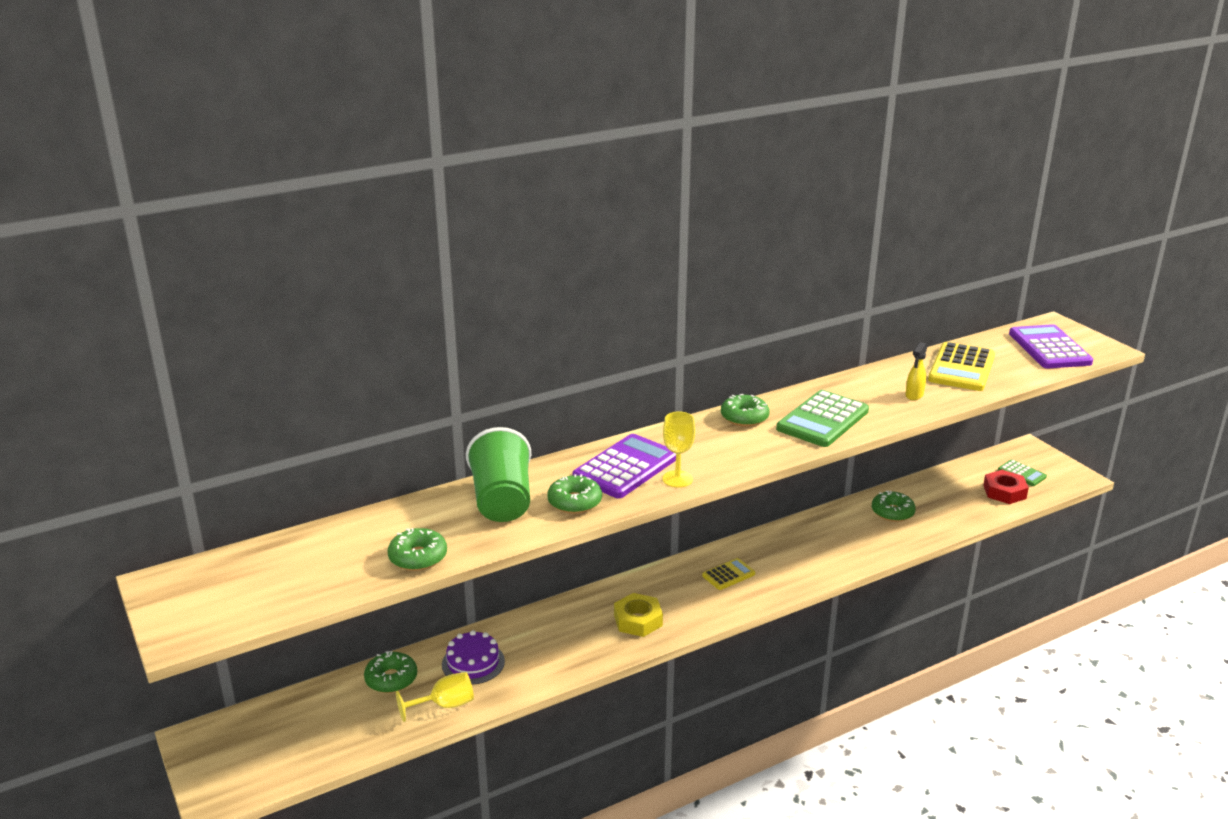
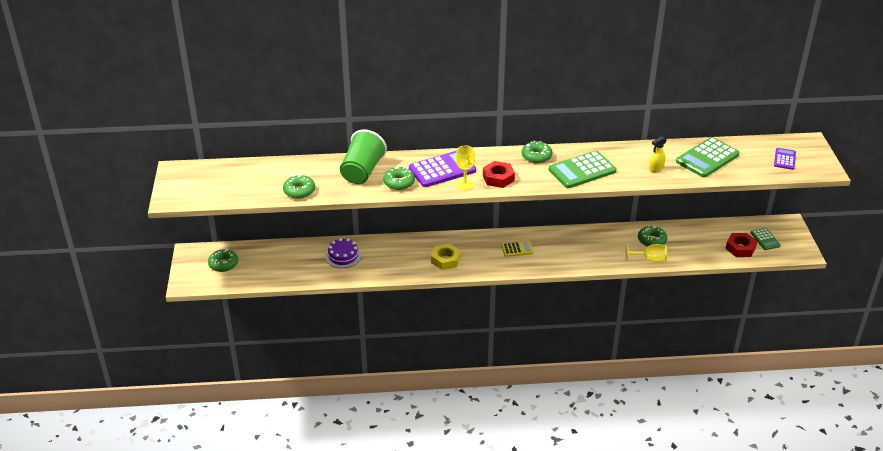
camera: 25 degrees right, 10 degrees up
(391, 679) = (297, 252): green donut -> green donut (223, 264)
(445, 705) = (315, 274): yellow goblet -> yellow goblet (650, 259)
(718, 458) = (498, 178): none -> red nut
(961, 368) = (707, 158): yellow calculator -> green calculator
(1049, 348) = (784, 159): purple calculator -> purple calculator, size x0.53

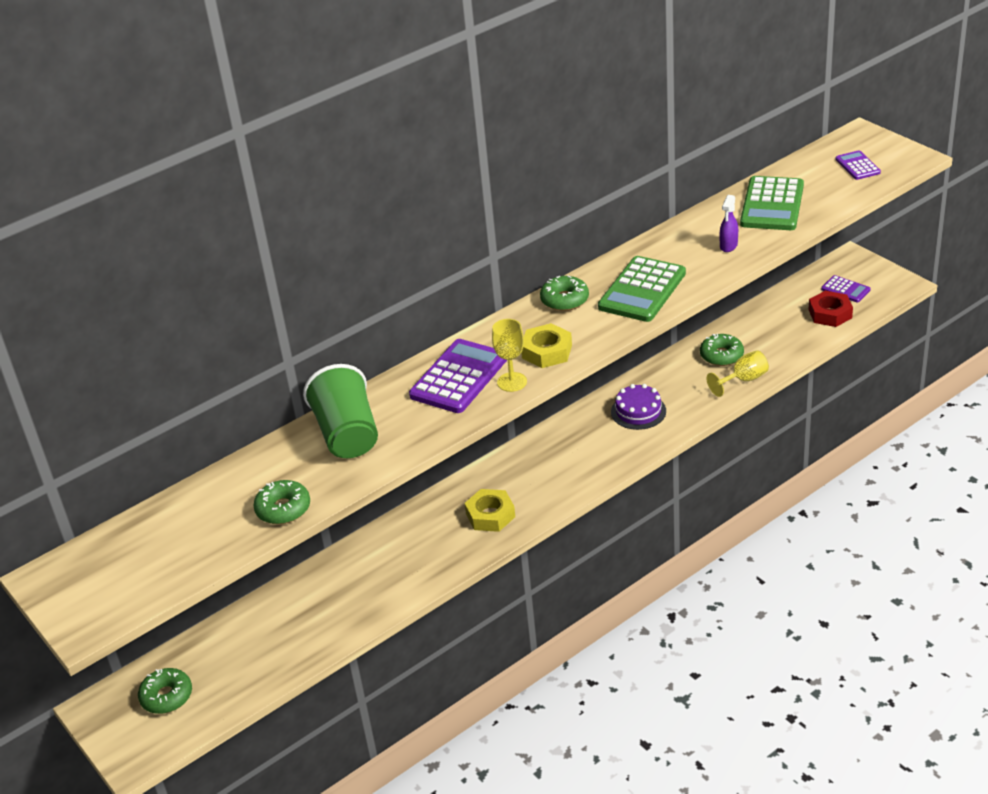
camera: 30 degrees left, 0 degrees up
(343, 256) = (340, 586): purple cake -> purple cake (638, 411)
(399, 182) = (418, 424): green donut -> none
(498, 178) = (547, 351): red nut -> yellow nut
(517, 249) = (570, 452): yellow calculator -> none
(656, 169) = (728, 246): yellow spray bottle -> purple spray bottle
(765, 239) = (845, 290): green calculator -> purple calculator

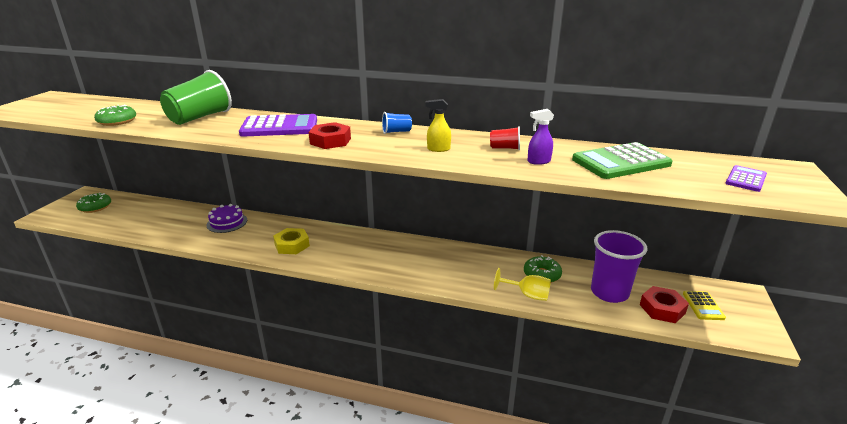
camera: 50 degrees right, 10 degrees down
(512, 382) = (286, 140): yellow goblet -> none
(547, 351) = (330, 141): yellow nut -> red nut
(564, 300) = (396, 132): green donut -> blue cup
(638, 411) = (442, 262): purple cake -> purple cake (227, 222)
(642, 290) = (438, 149): green calculator -> yellow spray bottle
(679, 251) = (505, 148): none -> red cup
(784, 330) = (609, 292): none -> purple cup
(845, 290) = (703, 306): purple calculator -> yellow calculator

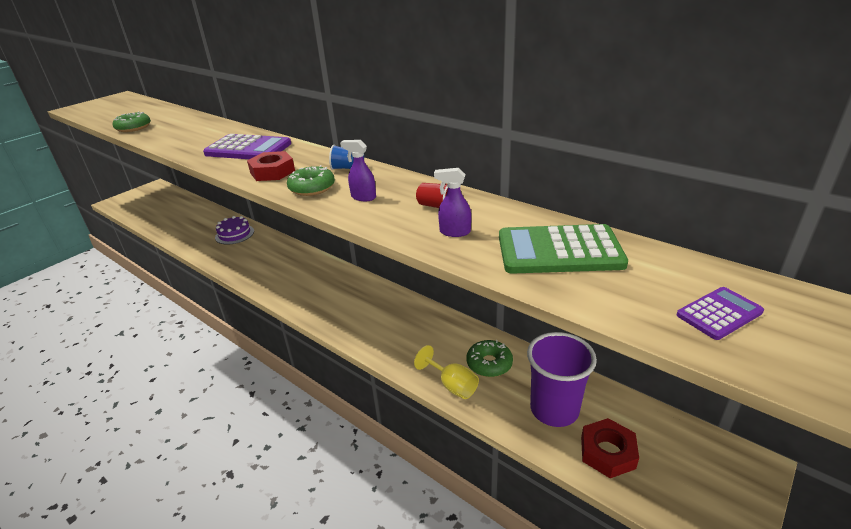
camera: 25 degrees right, 5 degrees up
(95, 207) = (151, 200): green donut -> green donut (312, 188)
(200, 117) = (198, 130): green cup -> none
(292, 245) = (268, 269): yellow nut -> none
(438, 149) = (363, 197): yellow spray bottle -> purple spray bottle
(703, 306) = (671, 465): yellow calculator -> none

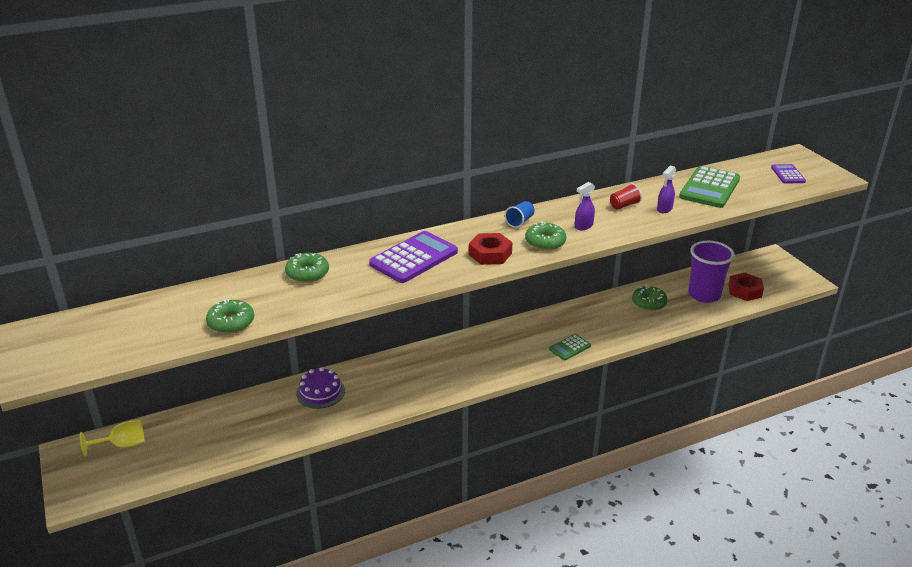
camera: 65 degrees left, 0 degrees up
(208, 128) = (307, 273): none -> green donut
(359, 330) = (569, 347): none -> green calculator
(452, 385) = (660, 324): yellow goblet -> yellow goblet (123, 445)

